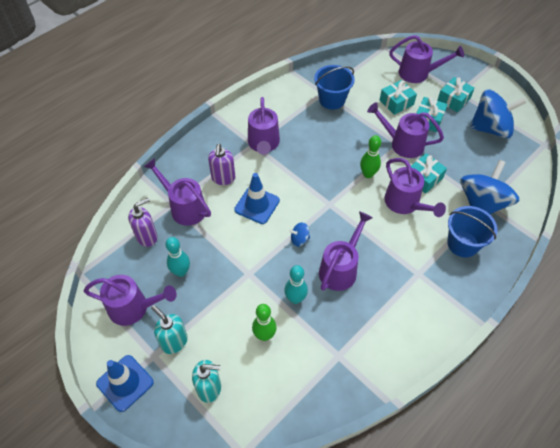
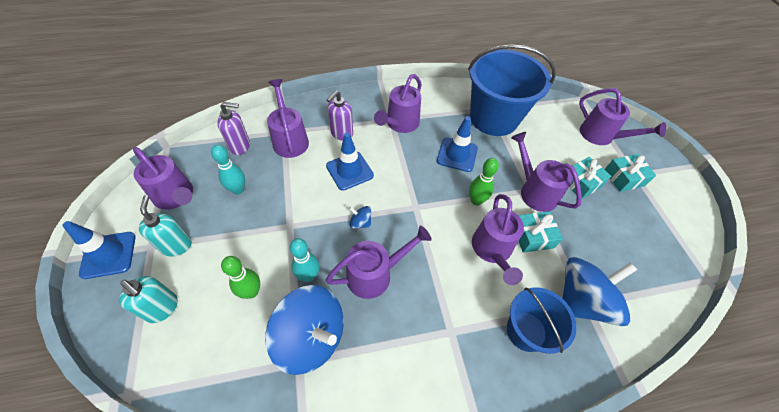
camera: 30 degrees right, 0 degrees up
(327, 146) = (457, 154): none -> blue traffic cone
(332, 100) = (493, 118): blue bucket -> blue bucket, size x1.75
(396, 102) = (557, 151): turquoise gift -> none
(490, 128) = (648, 227): blue spinning top -> blue spinning top (311, 337)

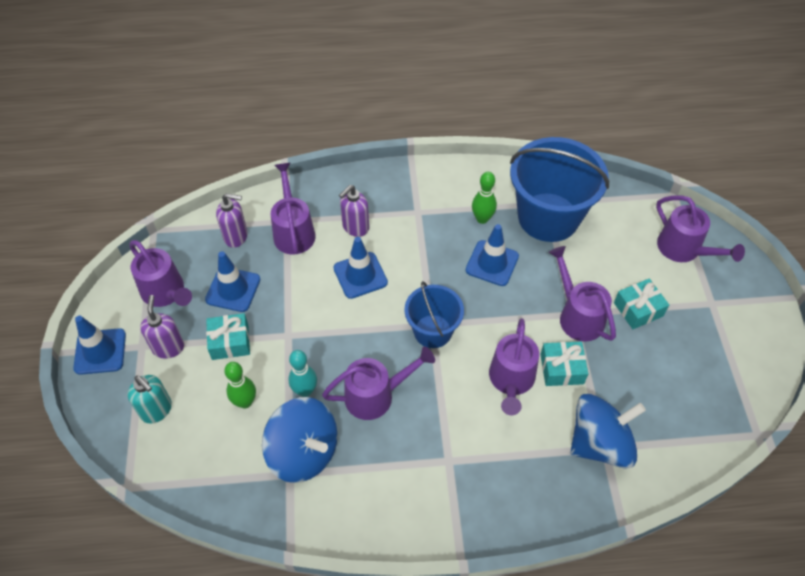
camera: 10 degrees right, 0 degrees up
(176, 245) = (168, 347): turquoise soap dispenser -> purple soap dispenser
(238, 190) = (233, 289): turquoise bowling pin -> blue traffic cone
(360, 223) = (366, 338): blue spinning top -> none
(400, 124) = (428, 219): purple watering can -> none
(476, 200) = (504, 322): green bowling pin -> green bowling pin (482, 219)
(526, 331) = (529, 468): blue bucket -> blue bucket (432, 331)
(623, 178) = (695, 307): turquoise gift -> turquoise gift (230, 342)

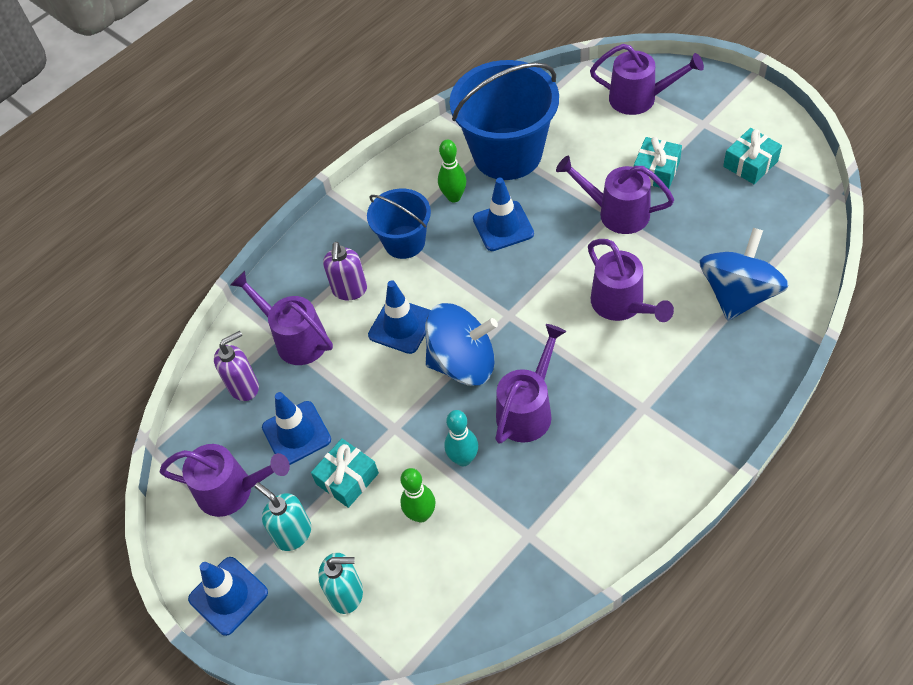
camera: 35 degrees left, 0 degrees up
(168, 347) = (293, 533): purple soap dispenser -> turquoise soap dispenser
(303, 452) = (520, 507): blue spinning top -> blue spinning top (463, 363)
(432, 331) = (516, 319): blue bucket -> blue bucket (404, 242)
(562, 369) = (650, 263): turquoise gift -> turquoise gift (750, 164)

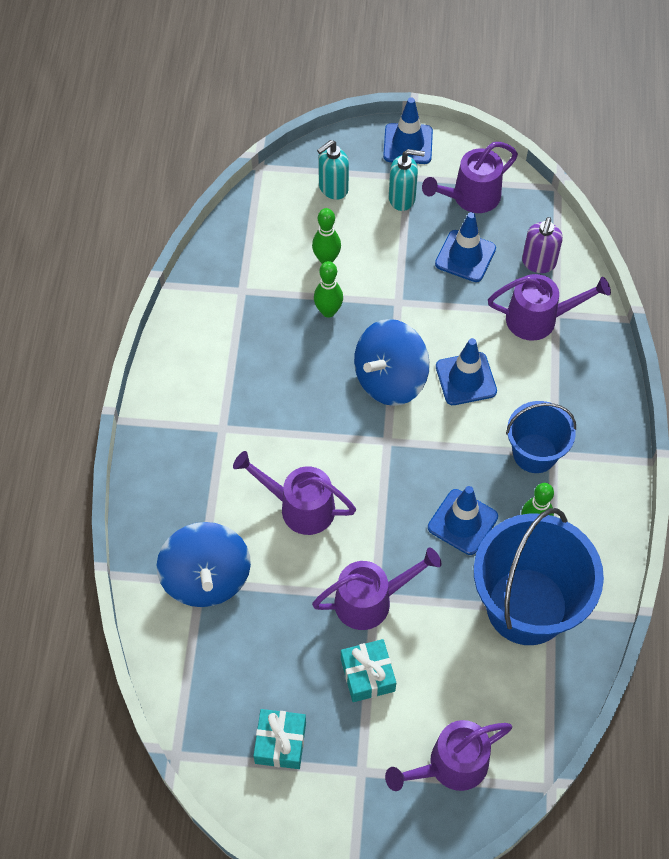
camera: 135 degrees right, 5 degrees up
(347, 478) = (399, 250): turquoise gift -> none
(349, 290) = (537, 382): purple soap dispenser -> none
(463, 459) = (328, 311): turquoise bowling pin -> green bowling pin
(528, 409) = (309, 374): purple watering can -> none

